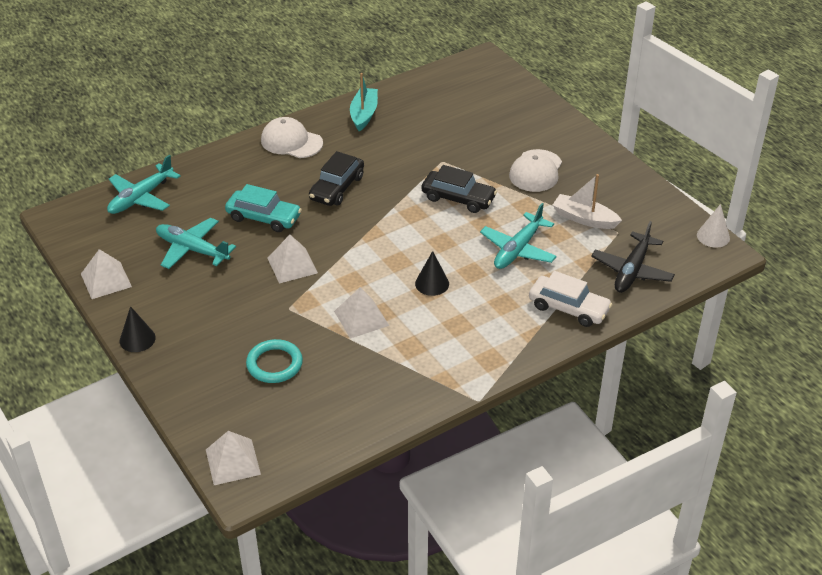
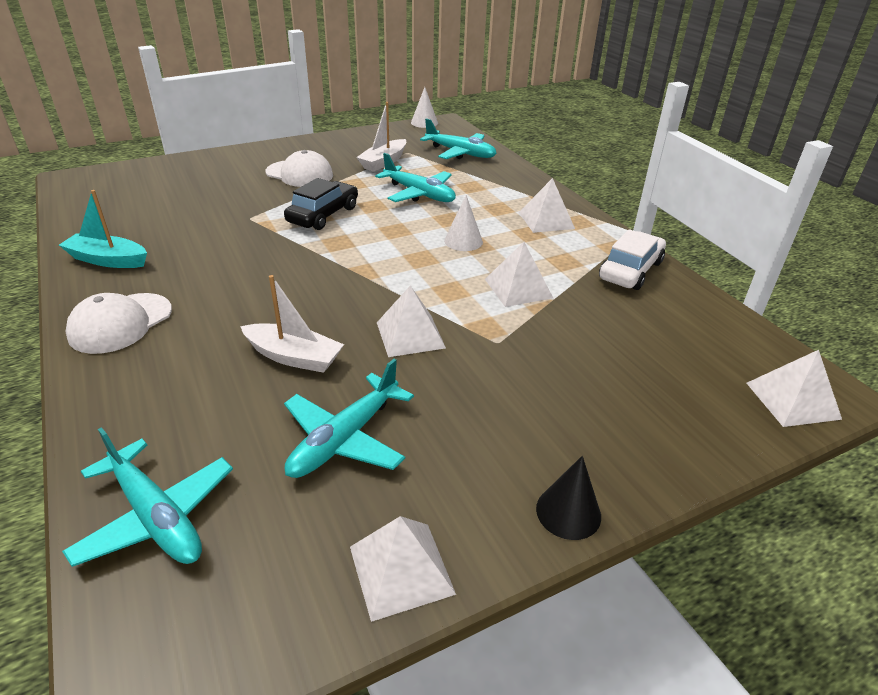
camera: 85 degrees left, 5 degrees down
(264, 217) = (294, 357): turquoise car -> white boat
(274, 364) = (606, 358): turquoise ring -> none
(337, 188) = (258, 290): black car -> none
(432, 283) = (463, 241): black cone -> white cone
(487, 336) = (546, 220): none -> white pyramid
(568, 308) = (506, 181): white car -> white car (630, 270)
(632, 270) = (460, 153): black plane -> turquoise plane

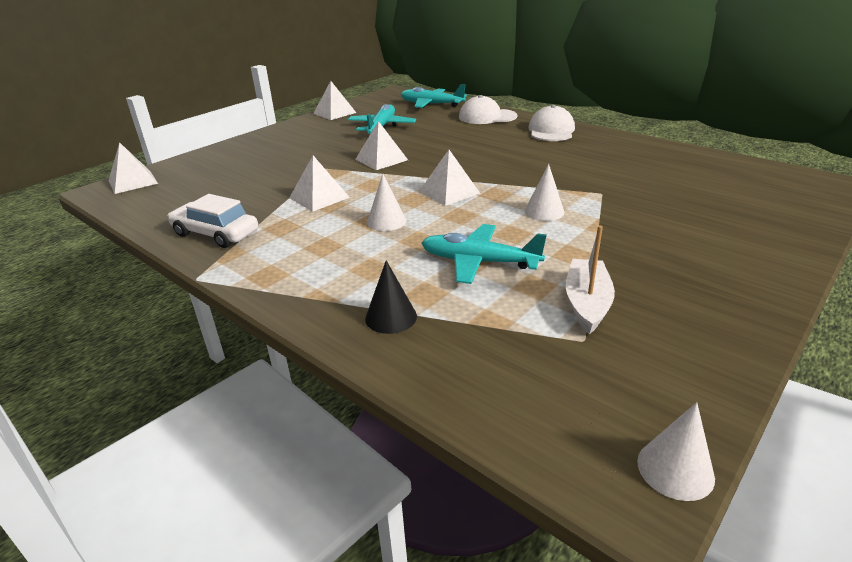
camera: 160 degrees right, 5 degrees down
(108, 260) = (630, 147): turquoise boat -> none
(294, 357) = (438, 140): white boat -> none
(299, 174) = (651, 250): white cap -> white cap (487, 117)
(323, 215) = (544, 211): black car -> white cone
(460, 153) = (497, 368): turquoise plane -> none
(546, 220) = (307, 267): white pyramid -> white pyramid (449, 192)
(568, 512) = (273, 131): black cone -> black cone (391, 317)
(630, 270) = (216, 233): white car -> white car turned 105 degrees clockwise

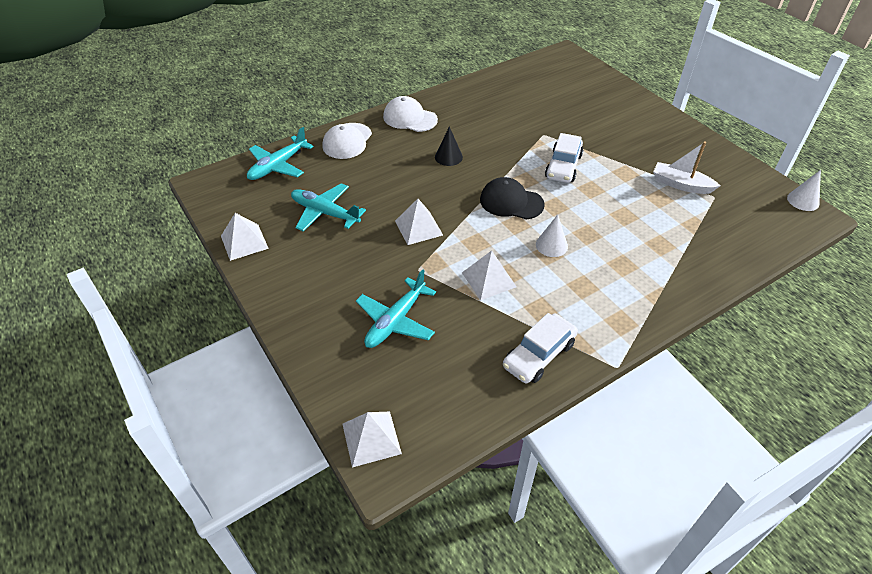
camera: 75 degrees left, 15 degrees up
(391, 317) = (685, 264): black cone -> black cone (448, 157)
(449, 192) = (511, 202): white pyramid -> black cap
(479, 262) = (626, 213): turquoise plane -> turquoise plane (396, 321)
(544, 211) = (563, 166): white cone -> white car

